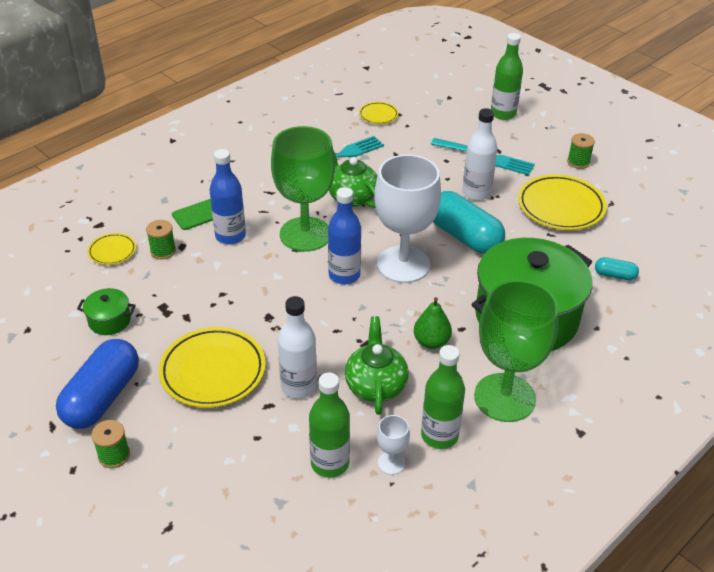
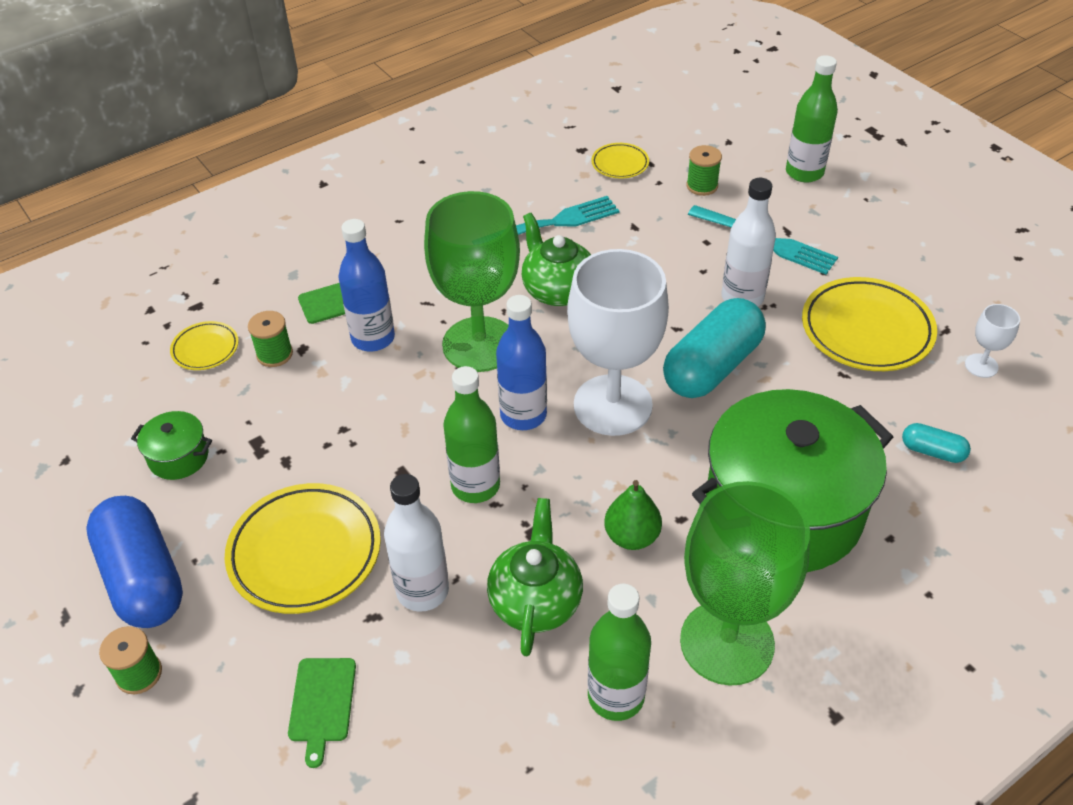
camera: 10 degrees right, 5 degrees up
(102, 397) = (143, 578): blue capsule -> blue capsule turned 60 degrees counterclockwise
(245, 460) = (322, 703): none -> green cutting board
(330, 463) = (443, 724): green bottle -> green bottle (475, 486)
(391, 463) = (535, 734): white goblet -> white goblet (981, 365)
(464, 236) = (712, 367): turquoise capsule -> turquoise capsule turned 75 degrees clockwise
(578, 162) = (905, 258): green spool -> green spool (702, 186)

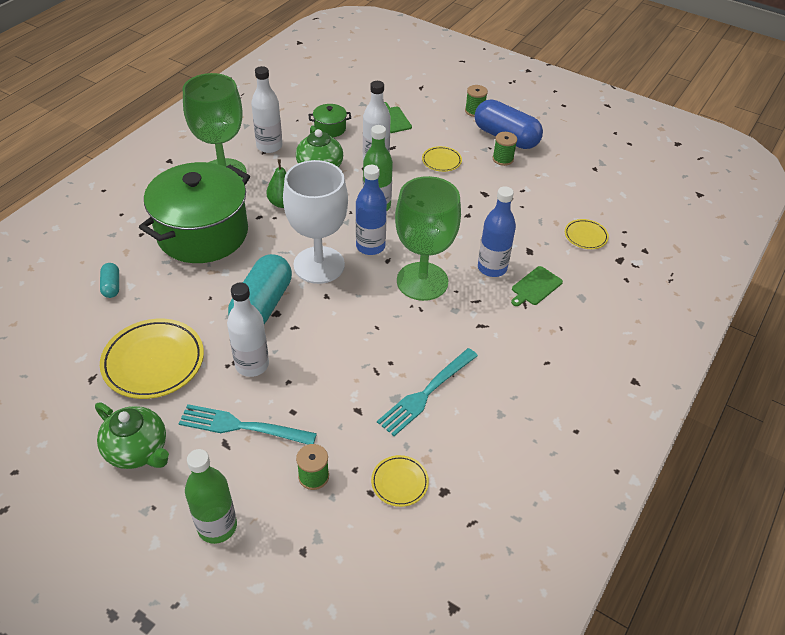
camera: 155 degrees right, 0 degrees up
(178, 457) = (540, 182): green pot -> green pot (330, 128)
(274, 354) = (542, 243): green spool -> green spool (503, 159)
(305, 552) = (441, 161): yellow plate -> yellow plate, size x0.51
(557, 290) = (391, 334): green teapot -> green teapot (138, 450)
(616, 696) = (269, 146): green bottle -> white bottle
(932, 451) = (111, 286): turquoise capsule -> turquoise capsule turned 75 degrees clockwise
(981, 365) = (68, 355): white goblet -> none

